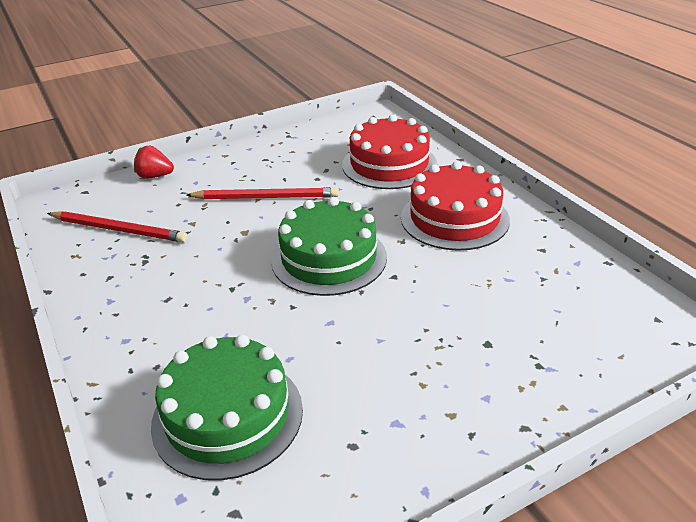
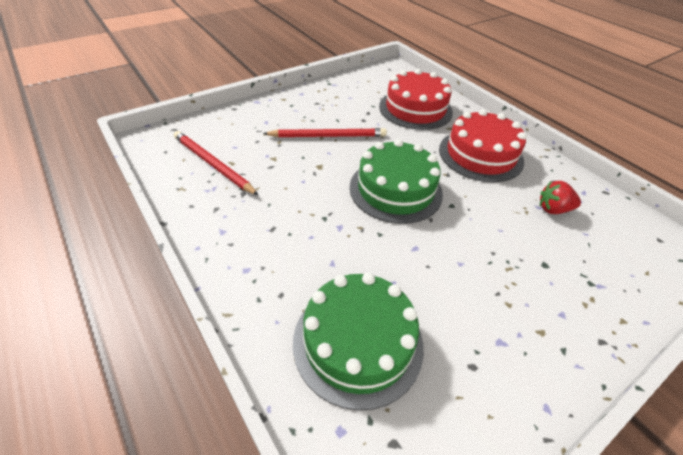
camera: 10 degrees left, 10 degrees up
(119, 230) = (213, 164): red pencil -> red pencil turned 150 degrees counterclockwise
(155, 176) = (230, 116): red strawberry -> red strawberry (553, 209)

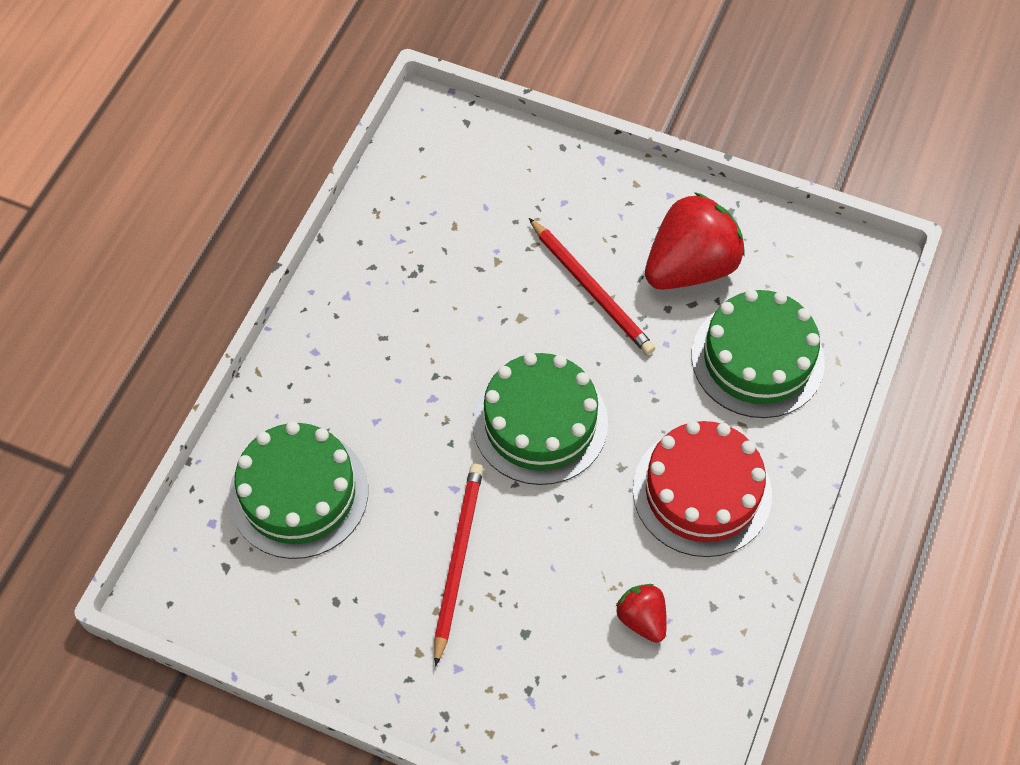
camera: 60 degrees right, 15 degrees up
(213, 164) = (436, 210): red pencil -> red pencil (457, 560)
(347, 104) = (690, 267): none -> red strawberry
(415, 109) = (757, 358): red cake -> green cake

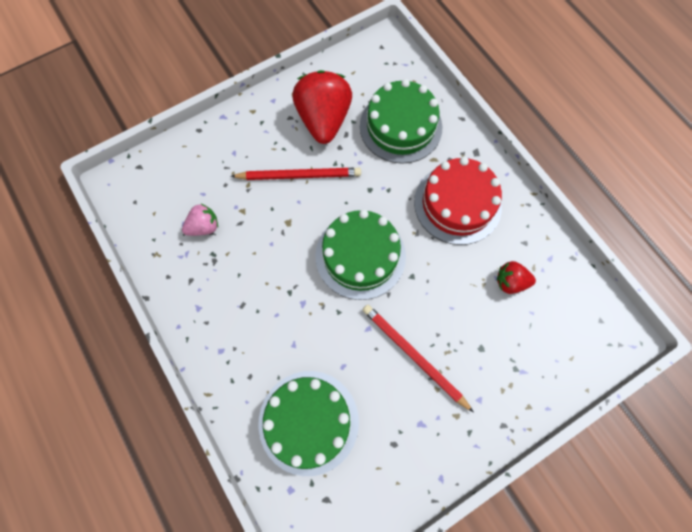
camera: 55 degrees left, 10 degrees up
(446, 236) = (204, 227): none -> pink strawberry

